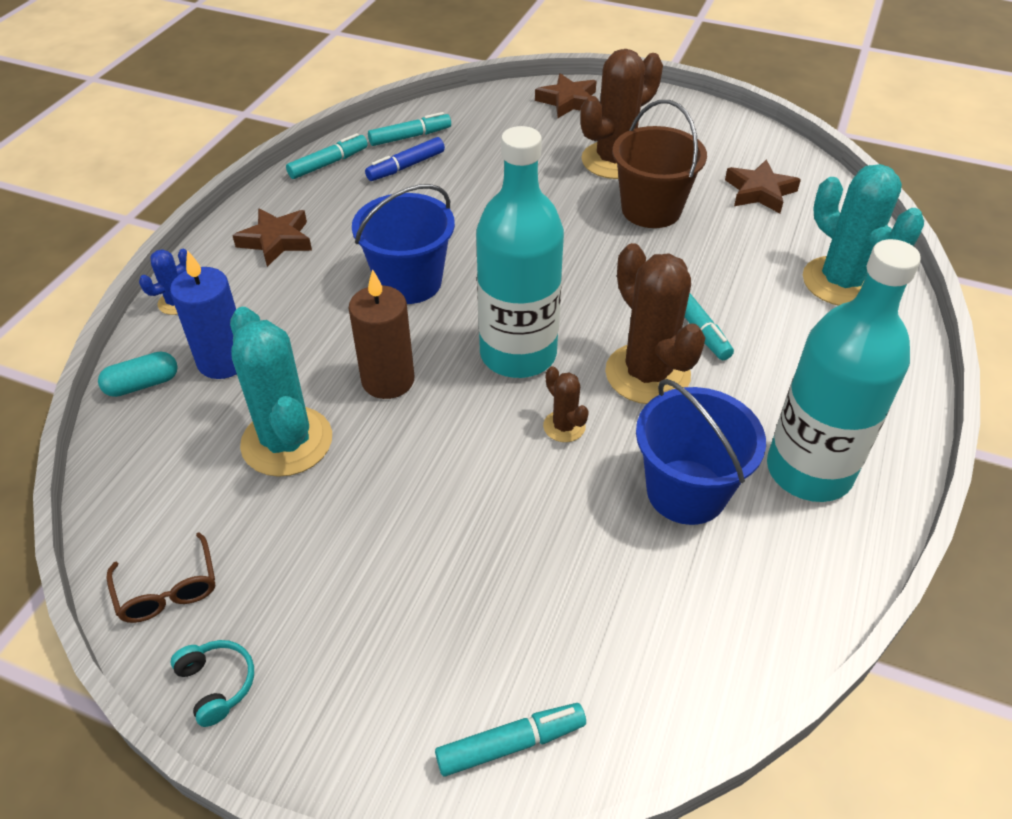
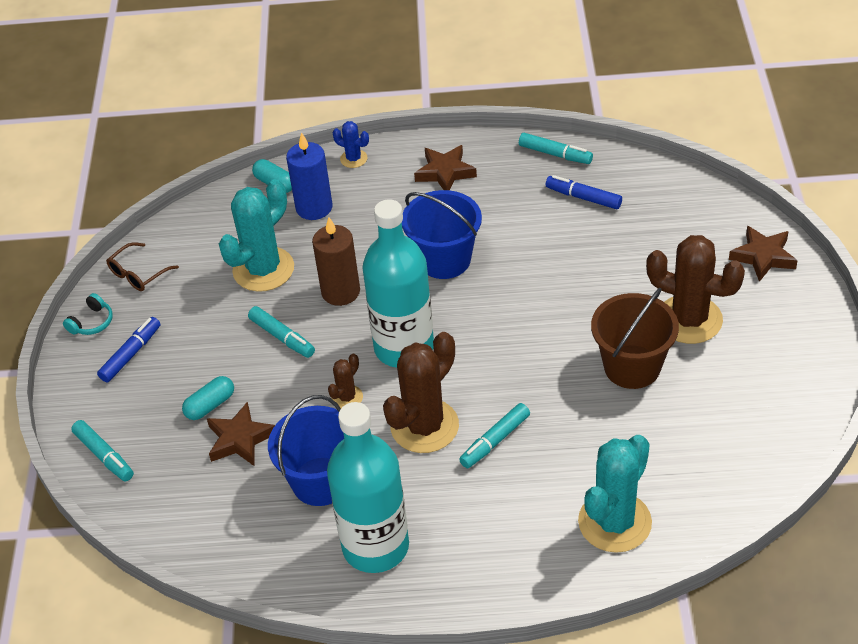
camera: 70 degrees right, 0 degrees up
(326, 646) = (131, 354): none -> blue marker
(410, 137) = (627, 182): turquoise marker -> turquoise marker (282, 337)
(491, 572) = (210, 405): none -> turquoise capsule
(759, 192) = (714, 434): brown star -> brown star (240, 439)

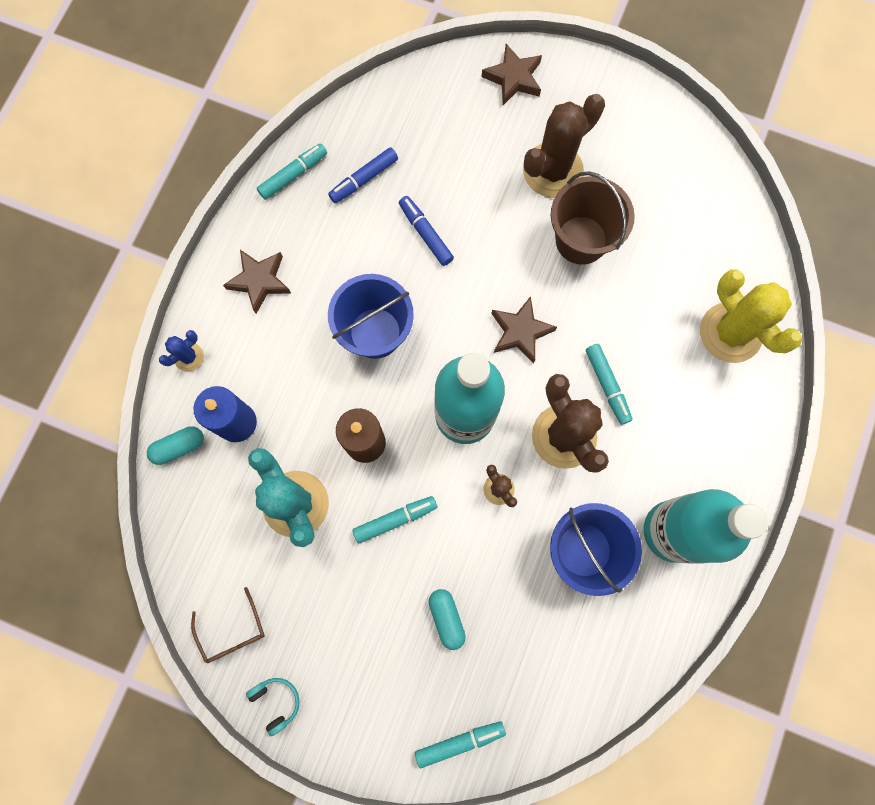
camera: 70 degrees left, 30 degrees up
(131, 354) = (341, 674): blue marker -> blue marker (425, 233)
(240, 439) = (501, 604): brown star -> brown star (520, 332)
(614, 522) = (730, 332): turquoise cactus -> yellow cactus

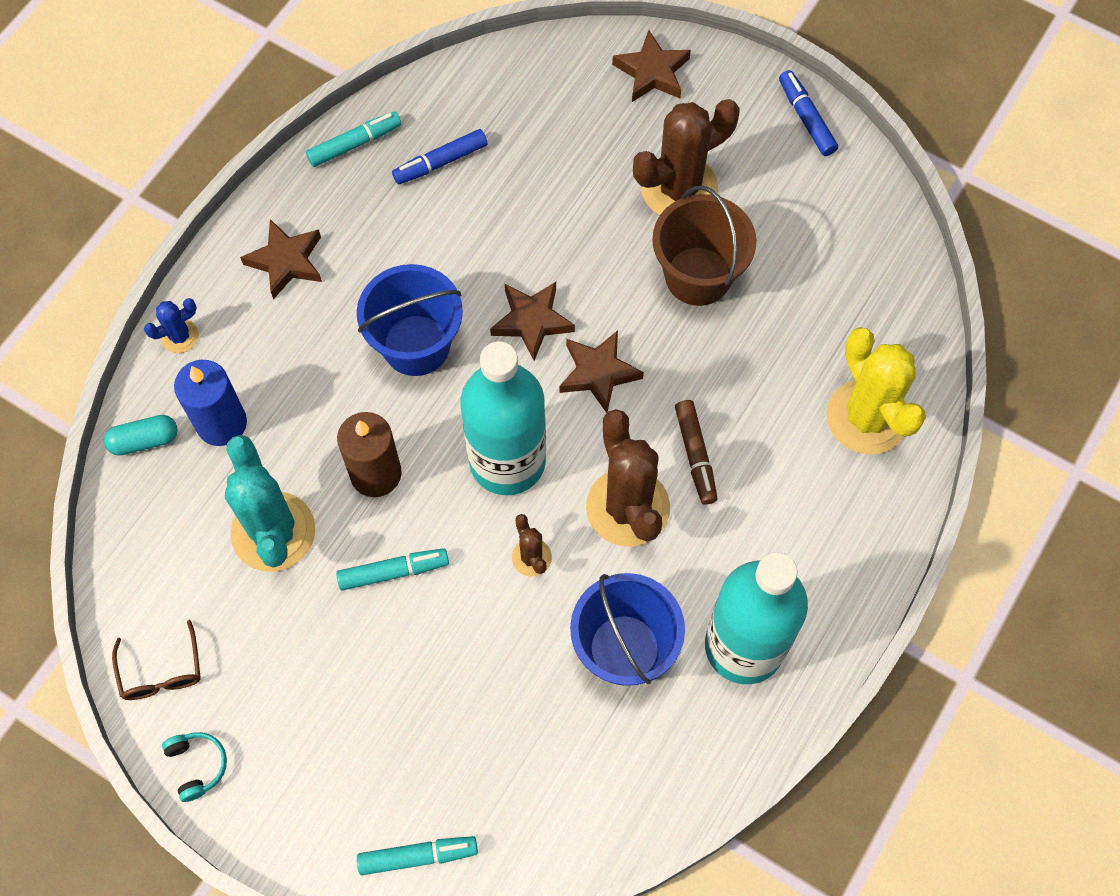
camera: 10 degrees right, 10 degrees down
(425, 233) = (504, 238): blue marker -> blue marker (806, 118)
(446, 618) = (433, 702): turquoise capsule -> none
(461, 298) = (532, 321): none -> brown star
(607, 385) = (695, 455): turquoise marker -> brown marker

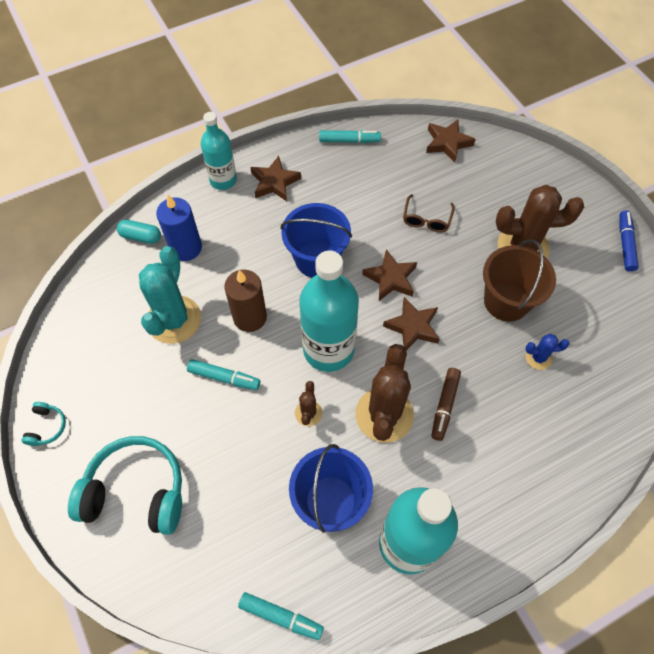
camera: 30 degrees right, 5 degrees down
(161, 672) = (65, 363): brown glasses -> brown glasses (426, 219)
(180, 336) = (195, 193): blue cactus -> blue cactus (538, 358)
(208, 295) = (223, 180): none -> turquoise bottle
(374, 775) = (136, 491): none -> turquoise headphones
(418, 856) = (128, 557): turquoise marker -> turquoise marker (281, 617)
(440, 162) = (390, 170): blue marker -> none
(652, 72) = (542, 177): brown star -> brown star (447, 143)
(867, 417) = (571, 441): yellow cactus -> none

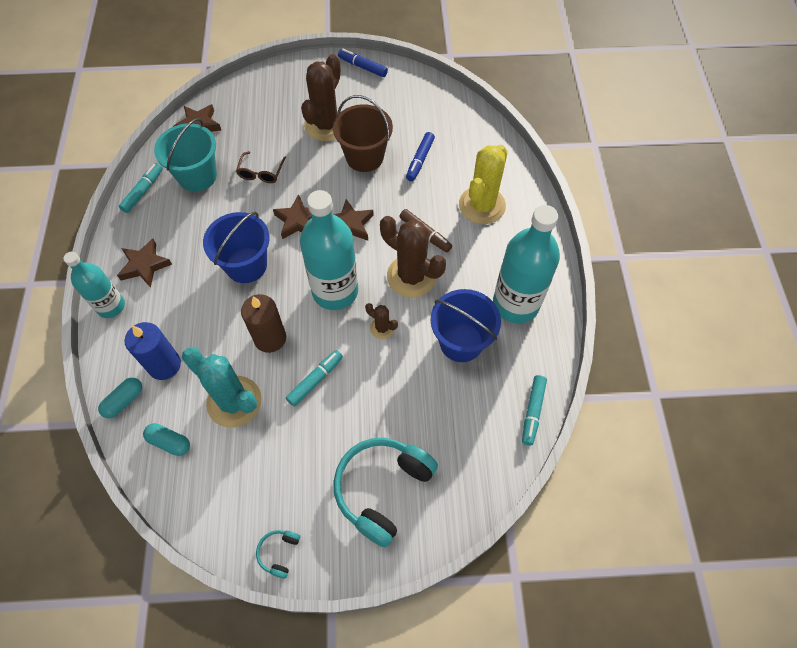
camera: 65 degrees left, 0 degrees up
(47, 427) = (279, 553): turquoise headphones -> turquoise headphones turned 105 degrees counterclockwise
(117, 289) = (169, 442): none -> turquoise capsule
(281, 617) = (532, 412): turquoise marker -> turquoise marker turned 150 degrees clockwise
(390, 171) = (197, 176): none -> turquoise bucket
(426, 219) = (261, 173): brown glasses -> brown glasses turned 60 degrees clockwise
(519, 451) = (482, 205): none -> yellow cactus
(538, 358) = (420, 160): blue cactus -> blue marker

